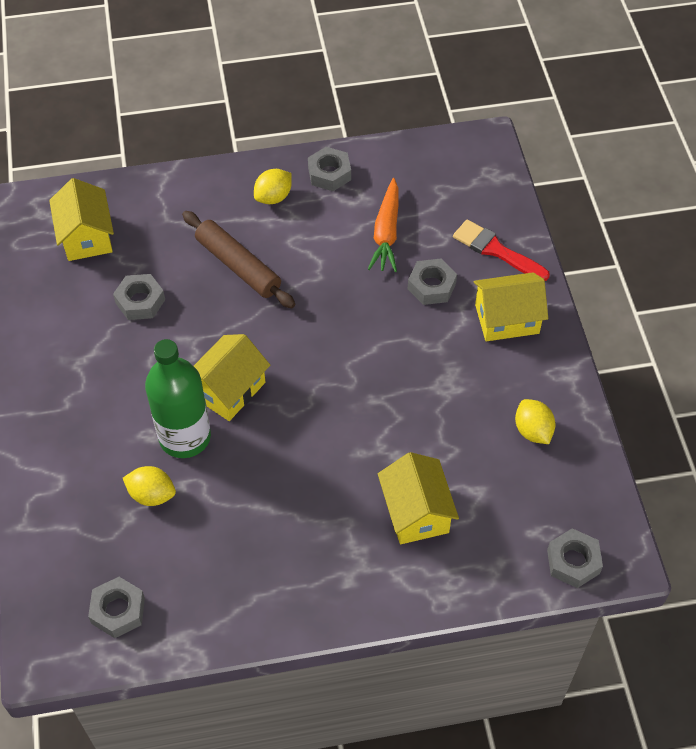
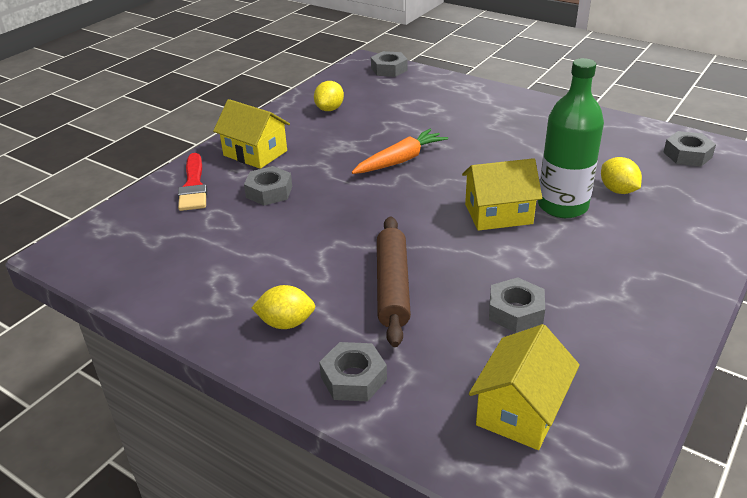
camera: 135 degrees left, 20 degrees down
(329, 174) = (210, 310): grey nut -> grey nut (353, 378)
(386, 233) = (243, 238): orange carrot -> orange carrot (400, 160)
(416, 512) = (445, 112): yellow house -> none

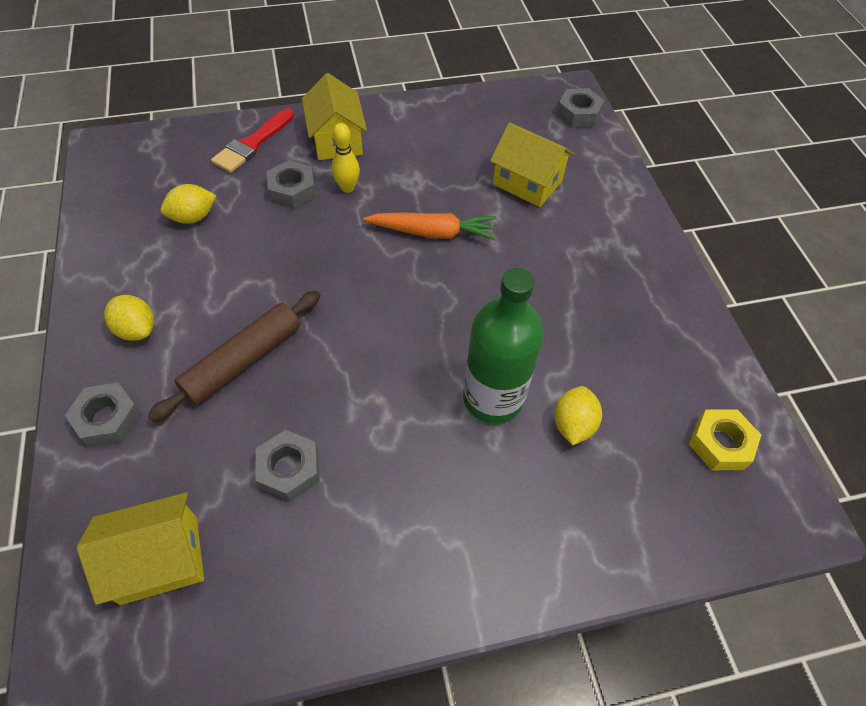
camera: 40 degrees right, 20 degrees up
(306, 170) = (347, 188): none -> yellow bowling pin
(329, 109) = (458, 129): yellow lemon -> yellow lemon (193, 217)
(498, 214) = (425, 358): yellow house -> yellow house (527, 182)
(687, 155) = (720, 444): grey nut -> yellow nut

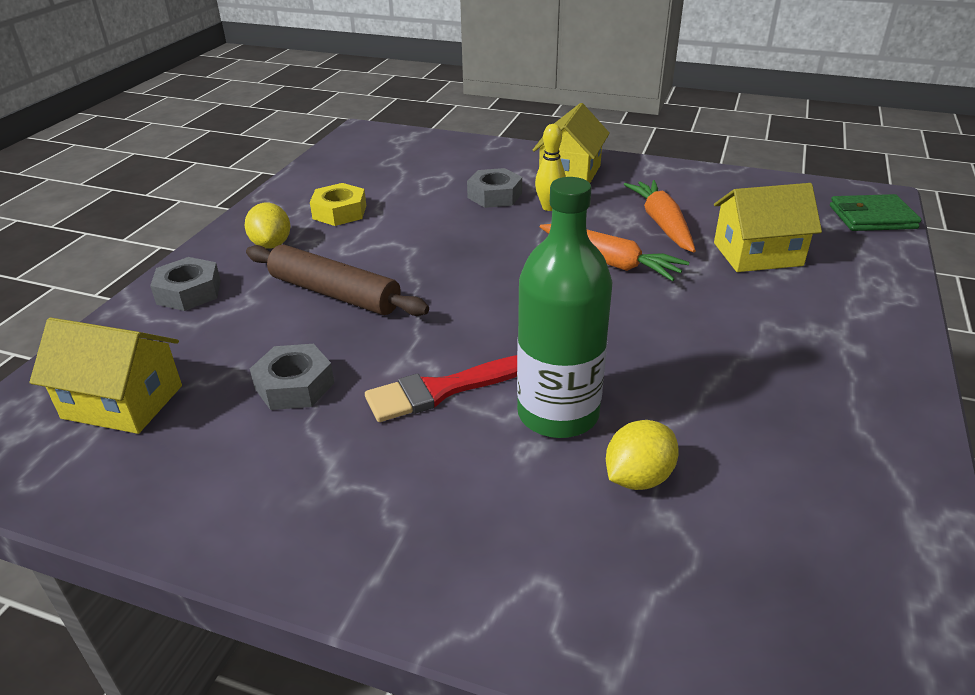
camera: 35 degrees right, 20 degrees down
(193, 217) = (390, 190): yellow lemon -> none
(243, 361) = (334, 293): brown rolling pin -> brown rolling pin turned 45 degrees clockwise
(252, 144) = (488, 158): red brush -> red brush (442, 390)
(444, 174) = (661, 224): none -> orange carrot
(527, 182) = (757, 254): yellow house -> yellow house turned 75 degrees counterclockwise
(578, 113) = (872, 217): grey nut -> green wallet
(720, 444) = (849, 590): yellow nut -> yellow nut (339, 212)

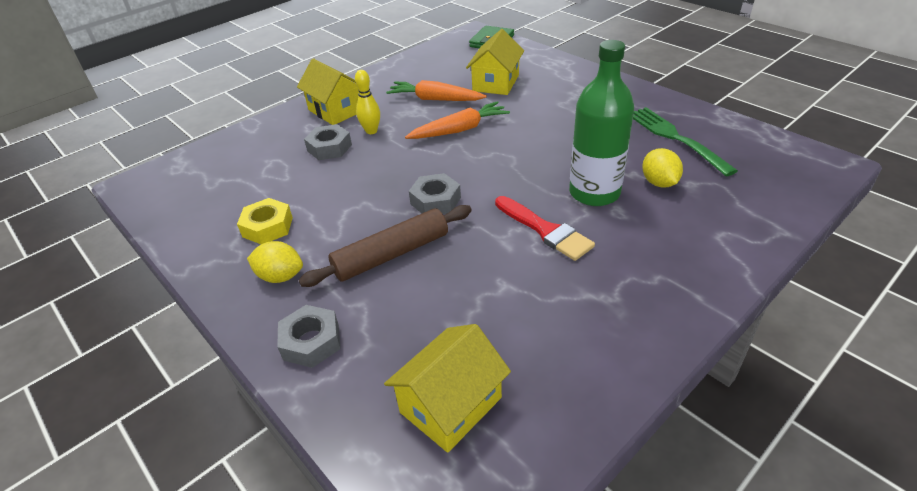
camera: 60 degrees left, 5 degrees up
(294, 385) = (496, 297): grey nut -> grey nut (435, 201)
(442, 390) = (545, 230): red brush -> red brush turned 45 degrees counterclockwise
(794, 473) = (676, 138): none -> green fork

